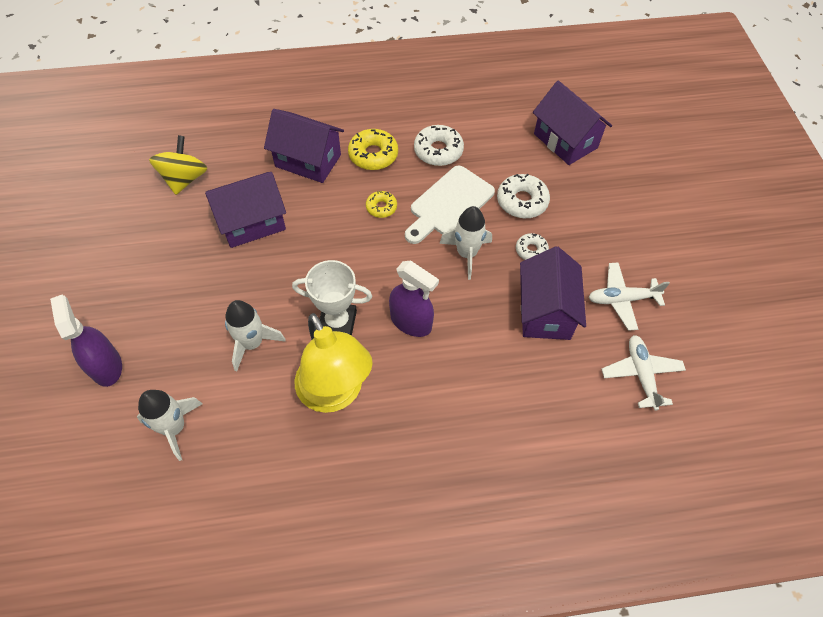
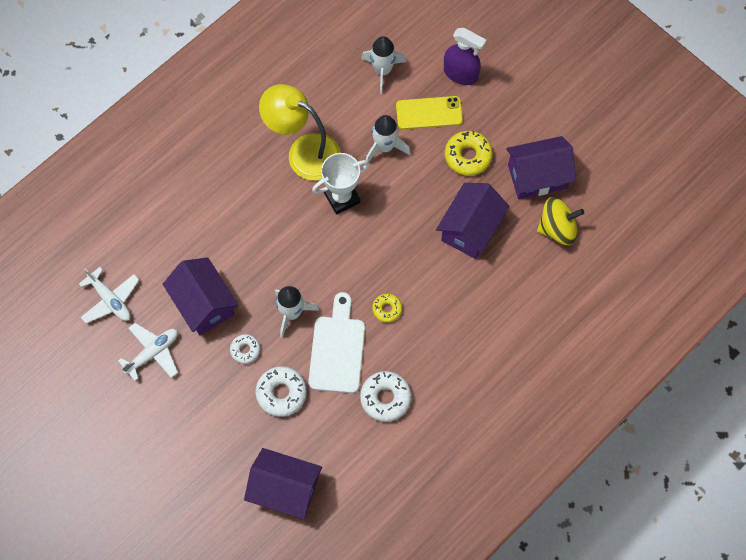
camera: 145 degrees right, 10 degrees up
(178, 348) = (429, 113): none -> yellow phone
(184, 179) = (557, 228): yellow spinning top -> yellow spinning top turned 75 degrees counterclockwise
(308, 161) = (481, 312): purple house -> purple house (537, 176)
(373, 155) = (435, 355): yellow donut -> yellow donut (468, 156)
(411, 322) = (292, 232): purple spray bottle -> none

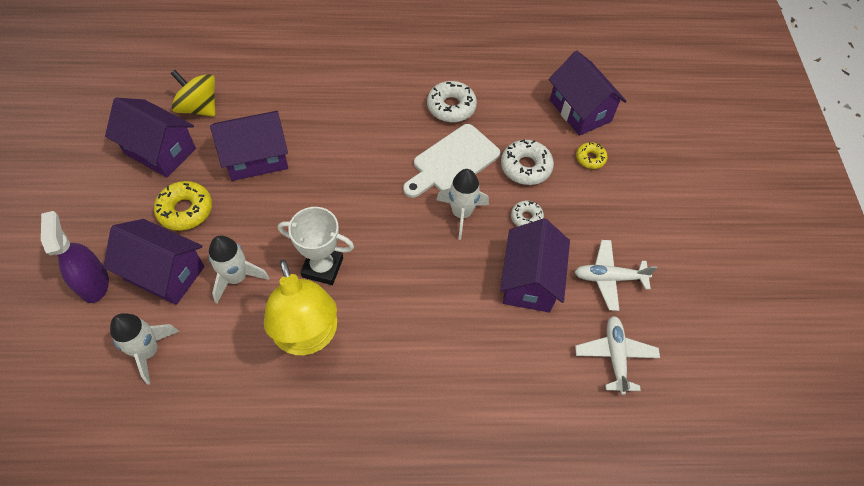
camera: 140 degrees left, 10 degrees down
(387, 309) = (385, 157): yellow donut -> yellow donut (590, 158)
(429, 113) = (165, 273): yellow phone -> purple house

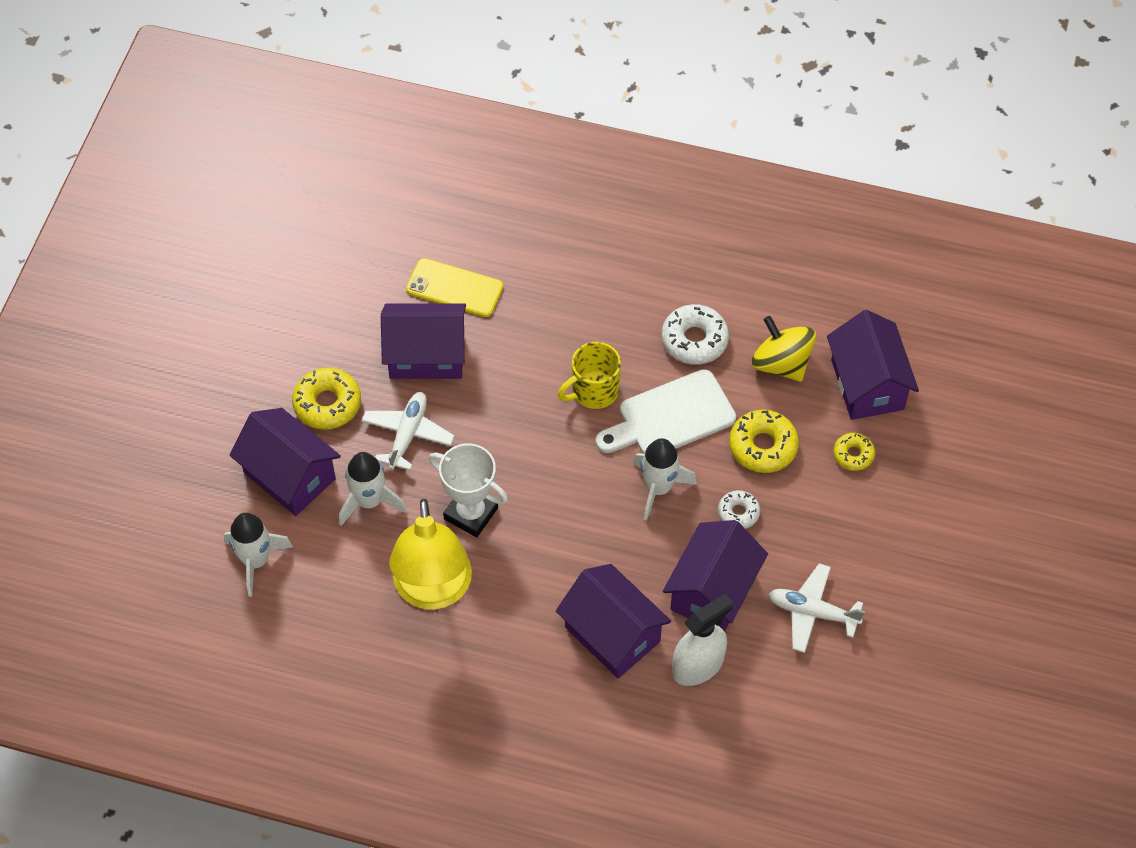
camera: 20 degrees right, 0 degrees up
(93, 283) = (209, 468): purple spray bottle -> none
(160, 151) = (312, 319): purple house -> purple house (612, 634)
(199, 107) = (370, 269): yellow spinning top -> yellow spinning top (781, 363)
(266, 108) = (454, 288): none -> yellow phone
(390, 156) = (593, 391): none -> yellow mug
(525, 167) = (763, 446): white donut -> yellow donut
(540, 343) = (698, 666): none -> white spray bottle
(615, 356) = (781, 703): white plane -> white plane (407, 434)

